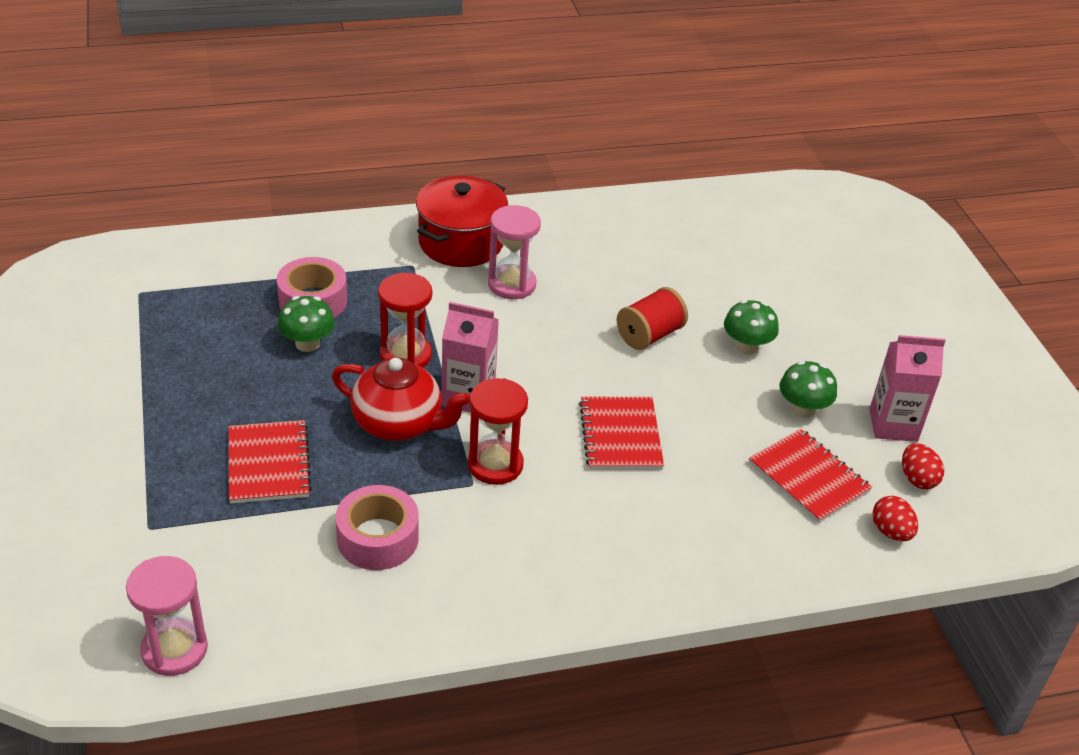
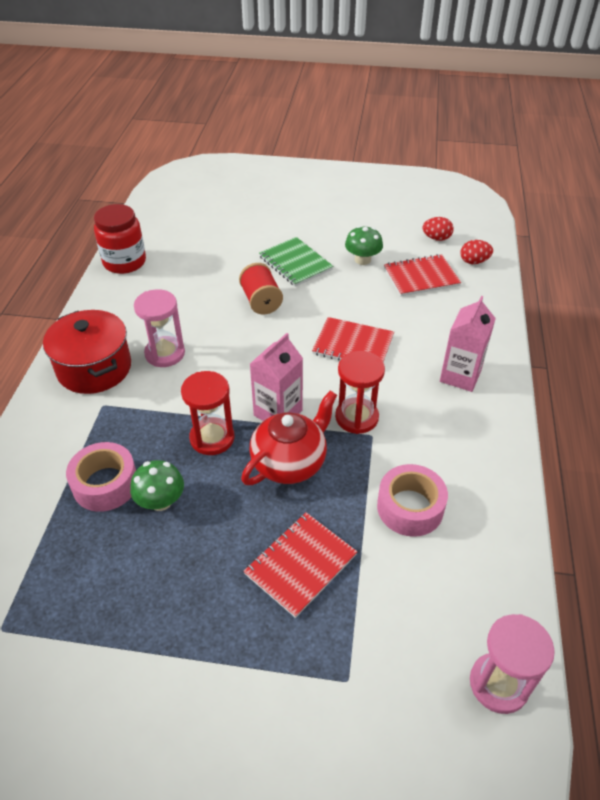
camera: 65 degrees left, 5 degrees up
(268, 464) = (300, 564): red notebook -> red notebook turned 60 degrees counterclockwise
(644, 207) = (124, 262): none -> red jar
(746, 346) = (295, 263): green mushroom -> green notebook
(893, 425) = (390, 231): pink carton -> pink carton (460, 376)

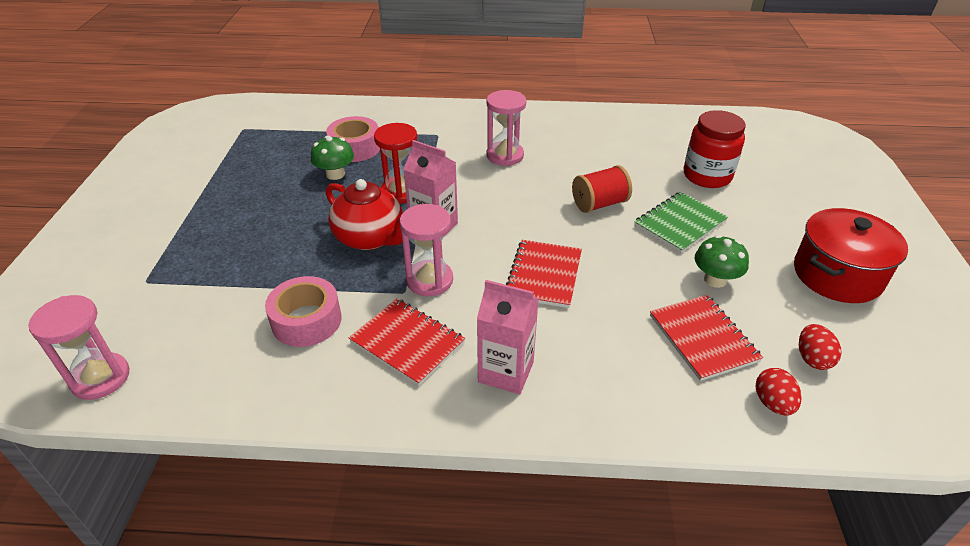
camera: 85 degrees right, 5 degrees down
(94, 368) = (480, 125): red pot -> red pot (837, 275)
(124, 262) = (629, 118): red jar -> red jar (707, 176)
(300, 564) = (258, 251): red notebook -> red notebook (407, 342)
(356, 417) = (429, 280): red hourglass -> pink hourglass

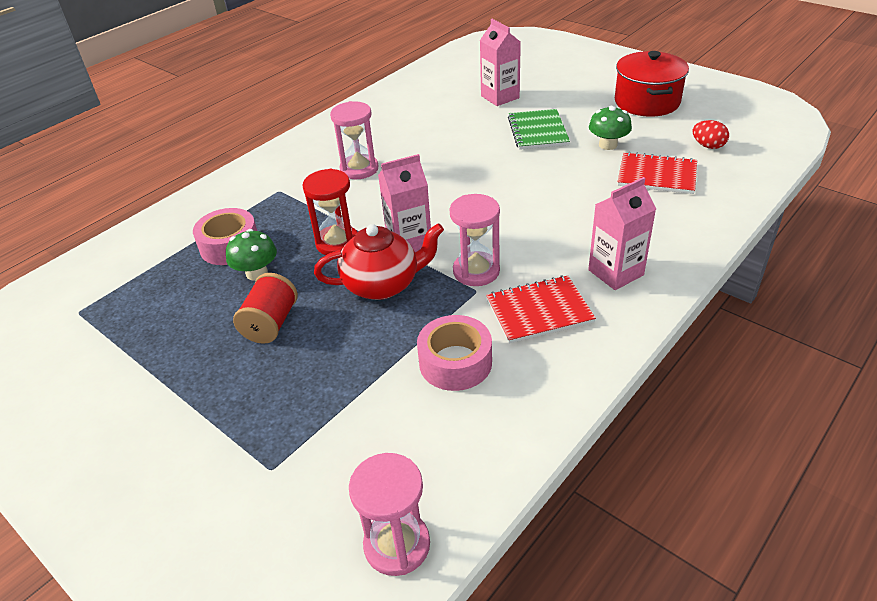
camera: 50 degrees left, 0 degrees up
(544, 275) = (529, 212): red notebook -> none
(599, 204) = (477, 153): red spool -> red spool (271, 323)
(707, 176) = (500, 97): red jar -> pink carton
(772, 403) = (732, 177): red egg -> none

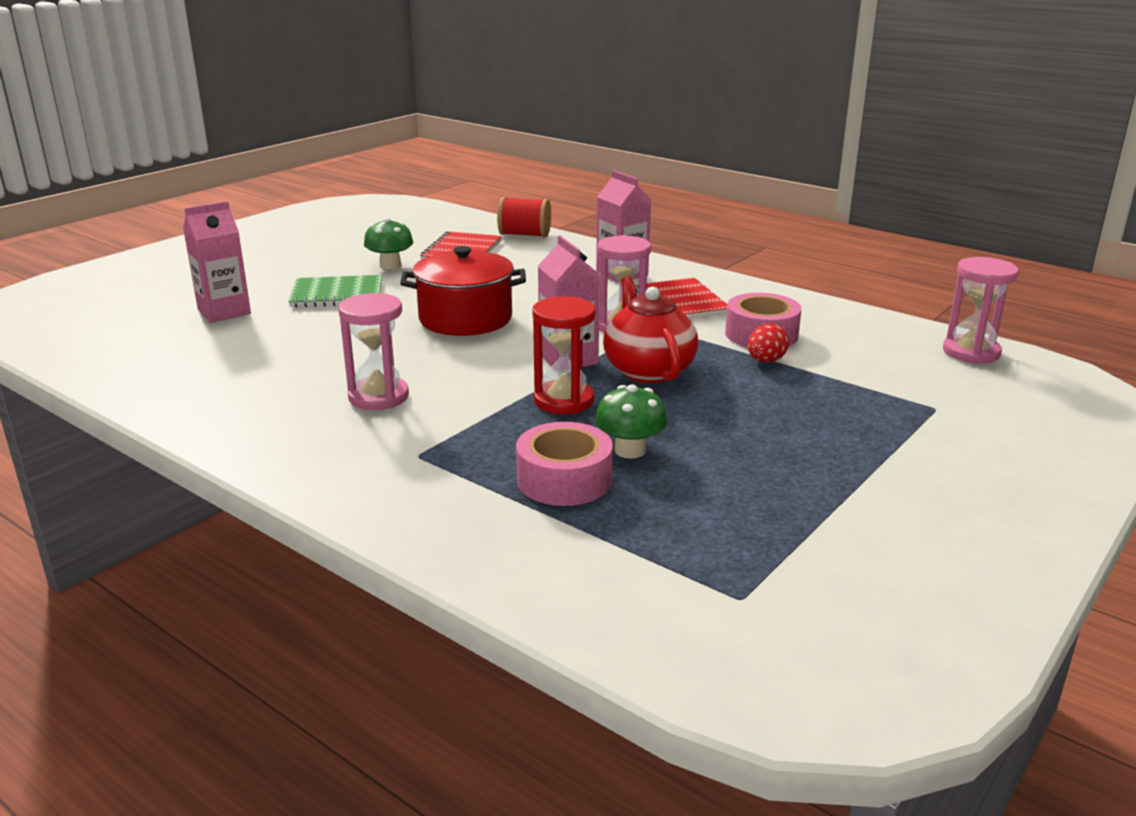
camera: 95 degrees left, 15 degrees down
(271, 323) = (729, 430): red spool -> red spool (524, 235)
(647, 102) = (303, 245): red pot -> red pot (465, 319)
(708, 146) = (414, 230): red egg -> red egg (765, 361)

